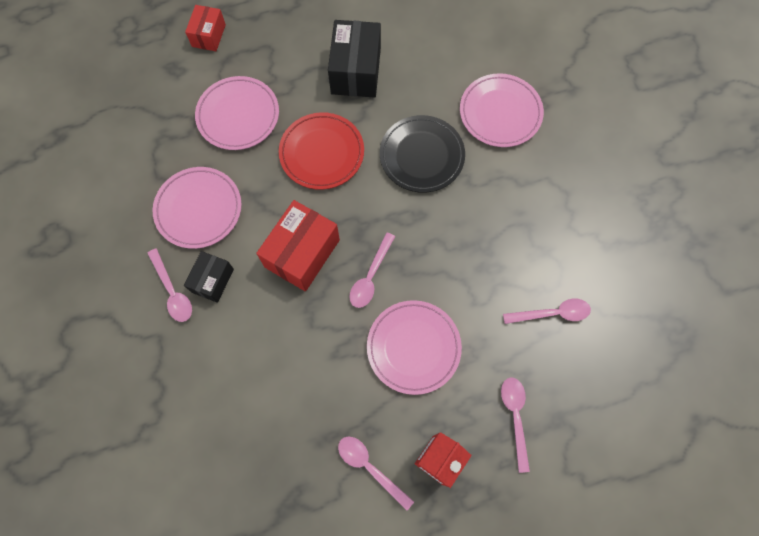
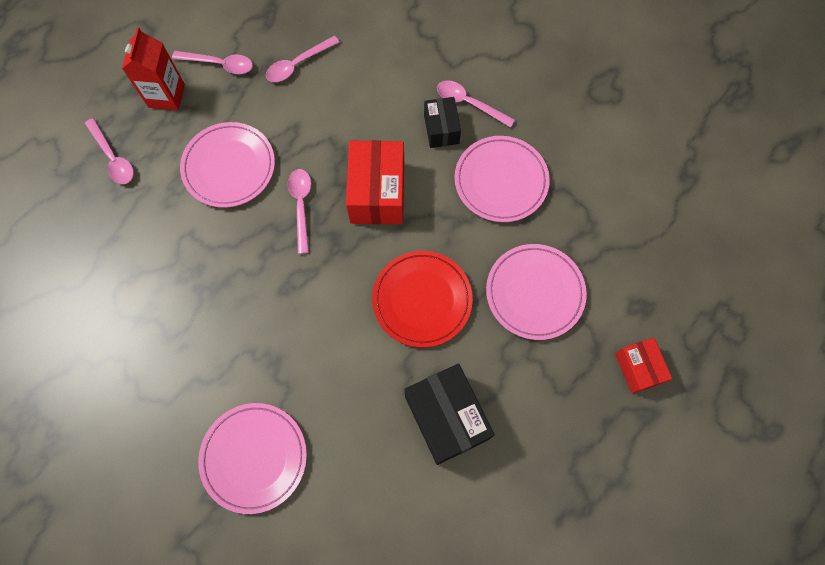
camera: 150 degrees right, 0 degrees up
(421, 156) = (316, 354): black plate -> none
(552, 313) = (111, 262): pink spoon -> pink spoon (298, 64)

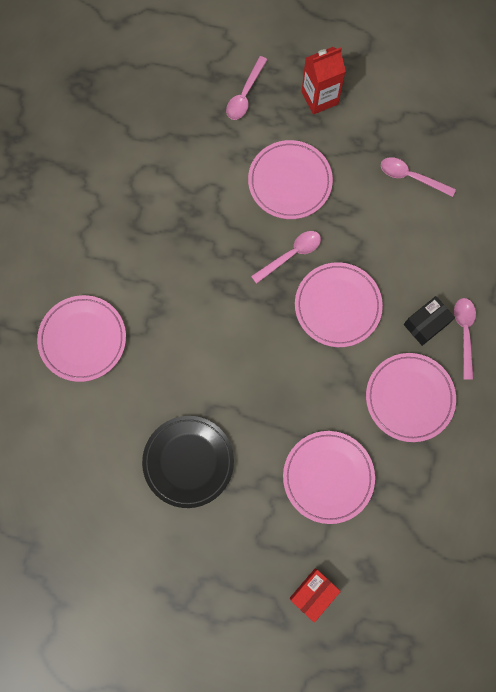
camera: 60 degrees right, 5 degrees up
(219, 64) = (372, 118): pink spoon -> none
(377, 193) = (337, 306): red box -> pink plate
(422, 300) = (270, 391): red plate -> none
(446, 418) = (188, 461): black box -> black plate

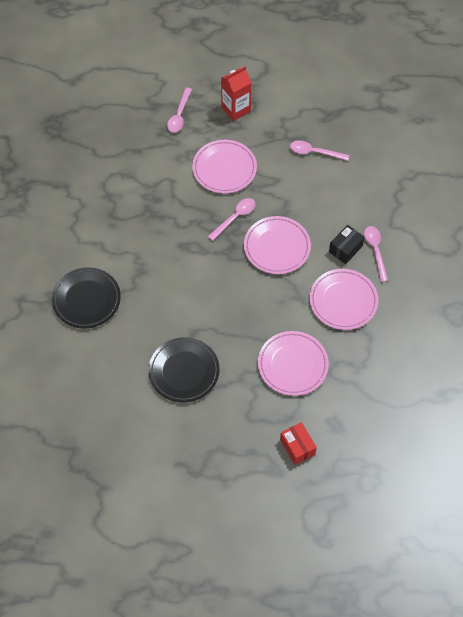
camera: 10 degrees left, 15 degrees down
(83, 339) = (86, 299): pink plate -> black plate
(313, 593) = (297, 447): red box -> red box turned 60 degrees counterclockwise

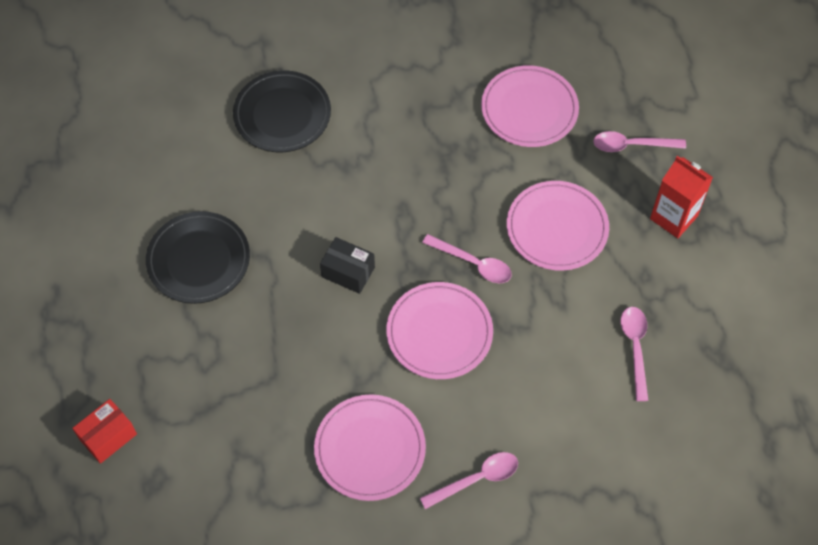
camera: 75 degrees right, 0 degrees up
(292, 365) = (241, 400): pink plate -> pink plate (529, 109)
(345, 249) = (466, 433): black box -> black box (348, 272)

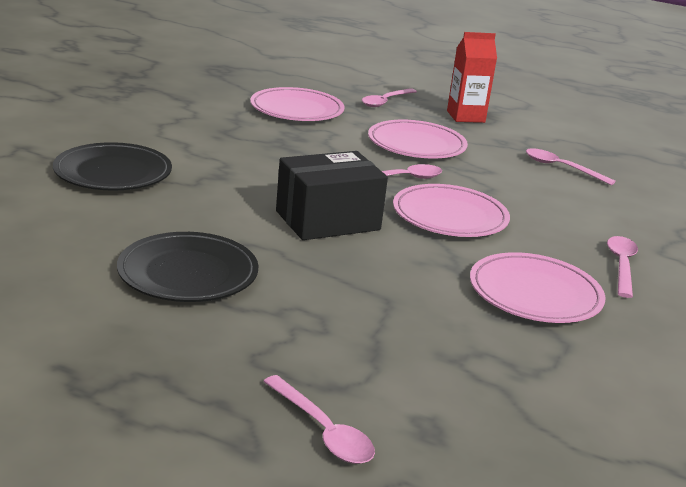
camera: 55 degrees left, 35 degrees down
(108, 436) = (323, 431): red box -> pink spoon
(348, 272) = (327, 220): black box -> black box, size x1.71

